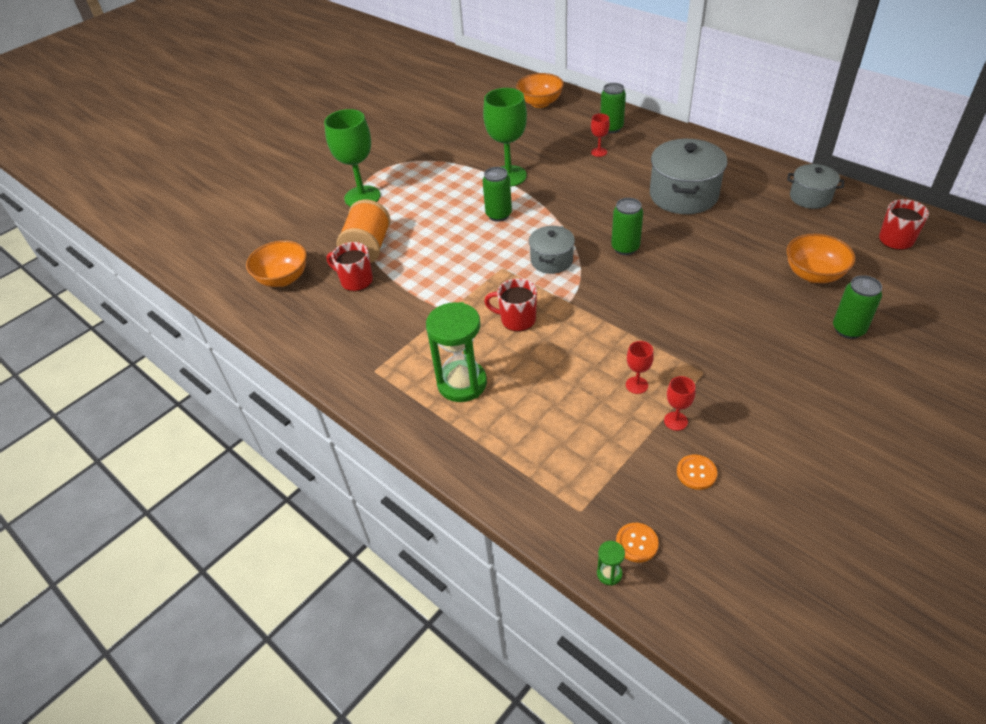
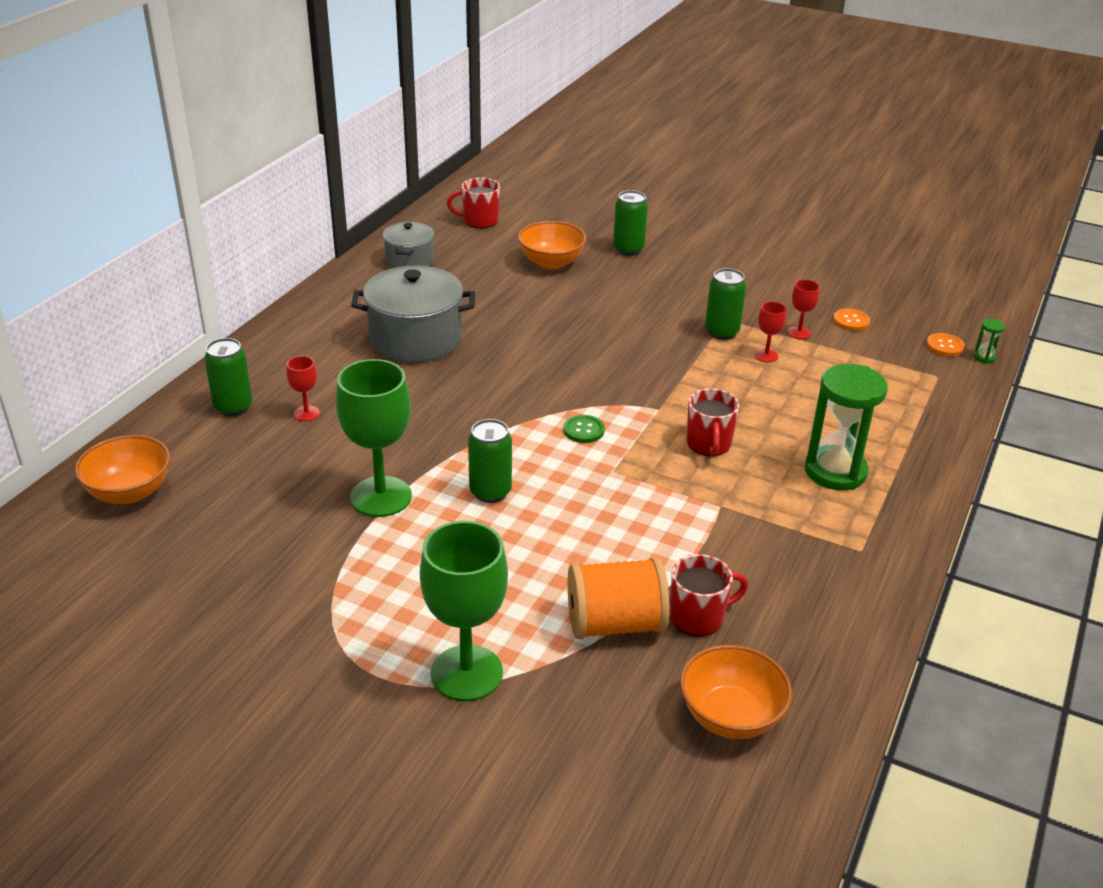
camera: 110 degrees left, 10 degrees down
(356, 281) = (698, 617): red mug -> red mug turned 120 degrees counterclockwise
(551, 260) = (583, 430): grey pot -> green button
(625, 248) = (540, 376): green can -> green can (721, 332)

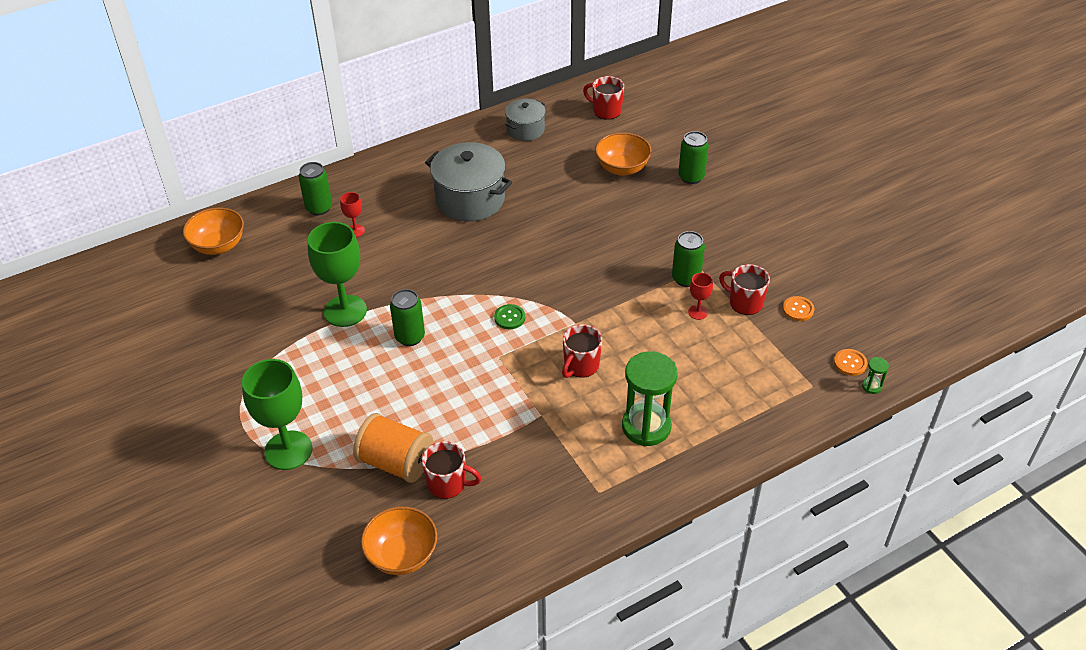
camera: 35 degrees right, 10 degrees up
(799, 332) = (744, 303): red goblet -> red mug

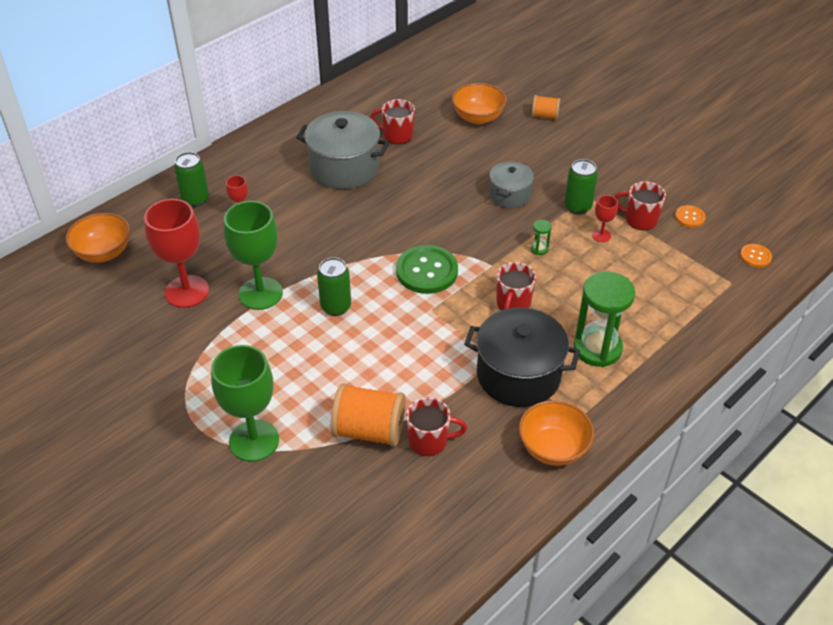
camera: 15 degrees left, 0 degrees up
(279, 296) = (187, 291): none -> red goblet
(402, 555) = (411, 520): orange bowl -> orange bowl (553, 448)
(509, 317) = (427, 271): green button -> green button, size x1.99
(525, 129) = (372, 96): grey pot -> grey pot (509, 195)
(557, 438) = (518, 375): none -> black pot
(606, 111) = (442, 69): red mug -> red mug (397, 135)
(691, 177) = (545, 116): green can -> orange spool
(871, 386) = (783, 274): green hourglass -> green hourglass (539, 249)

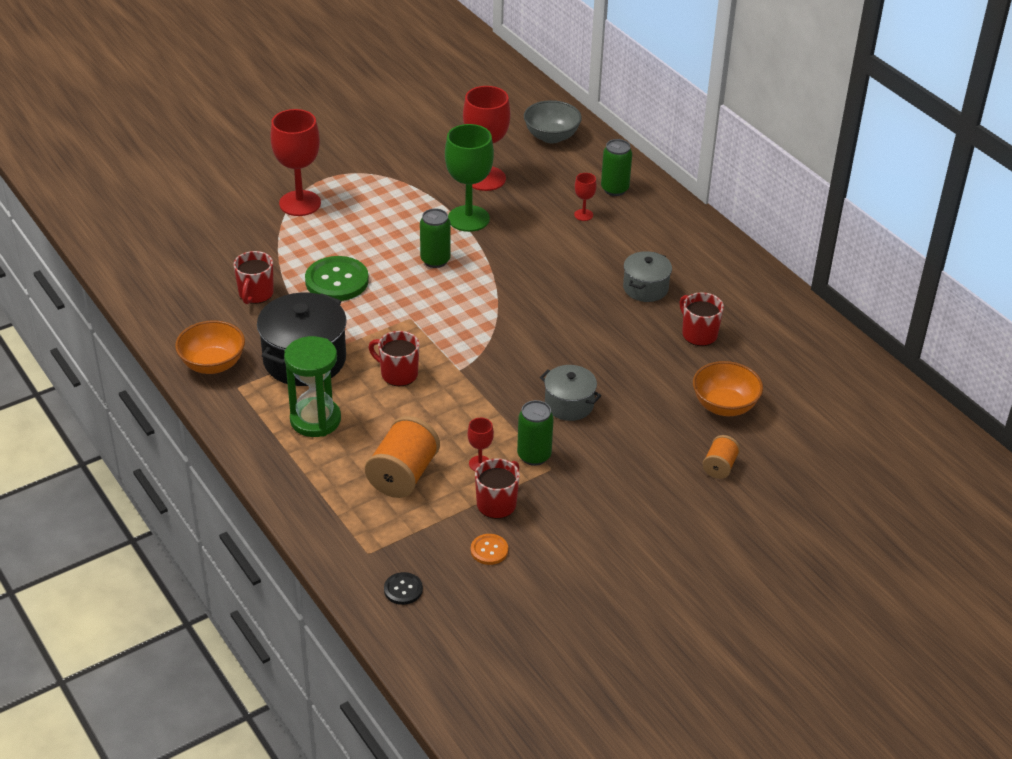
camera: 100 degrees right, 5 degrees down
(103, 253) = (551, 137): orange bowl -> grey bowl
(254, 440) = (300, 203): green goblet -> red goblet
(344, 168) = (645, 288): grey pot -> grey pot, size x0.58
(369, 430) = (282, 263): orange spool -> orange spool (403, 475)
(397, 135) = (698, 334): red mug -> red mug turned 60 degrees counterclockwise
(427, 271) = (464, 323): green button -> green button (337, 281)
(539, 249) = (473, 409): green hourglass -> none
(755, 256) = (403, 589): orange button -> black button

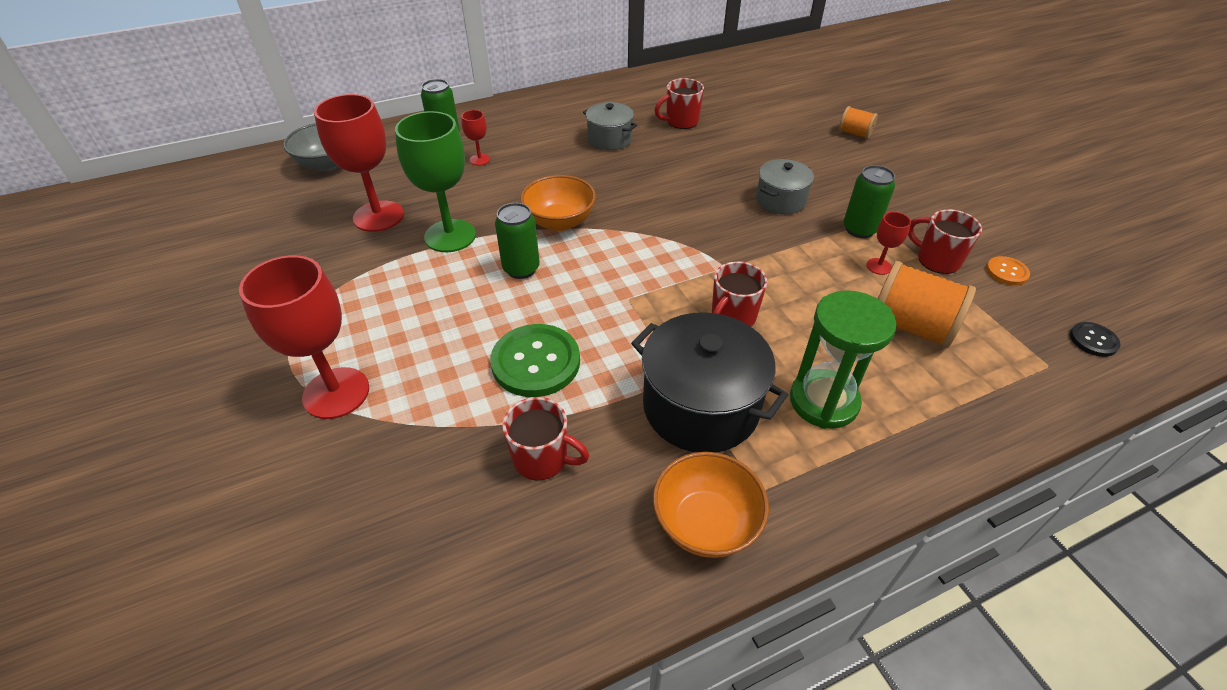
camera: 80 degrees left, 5 degrees up
(724, 406) = (777, 122): orange bowl -> orange bowl (560, 222)

